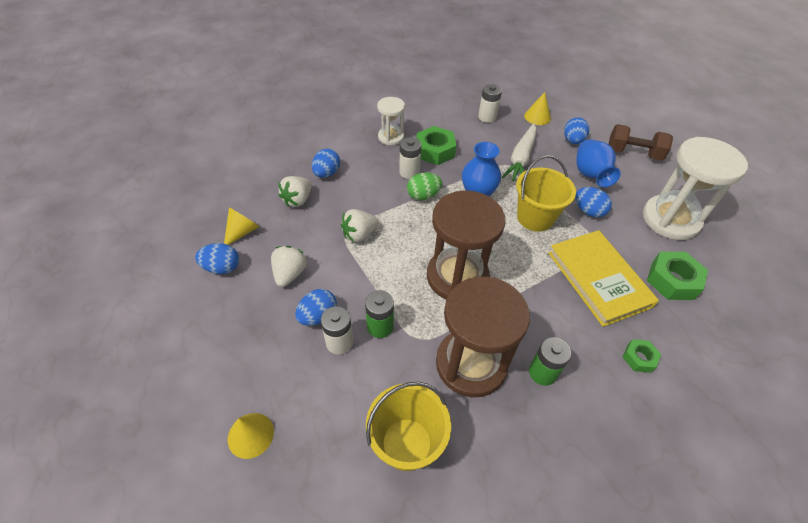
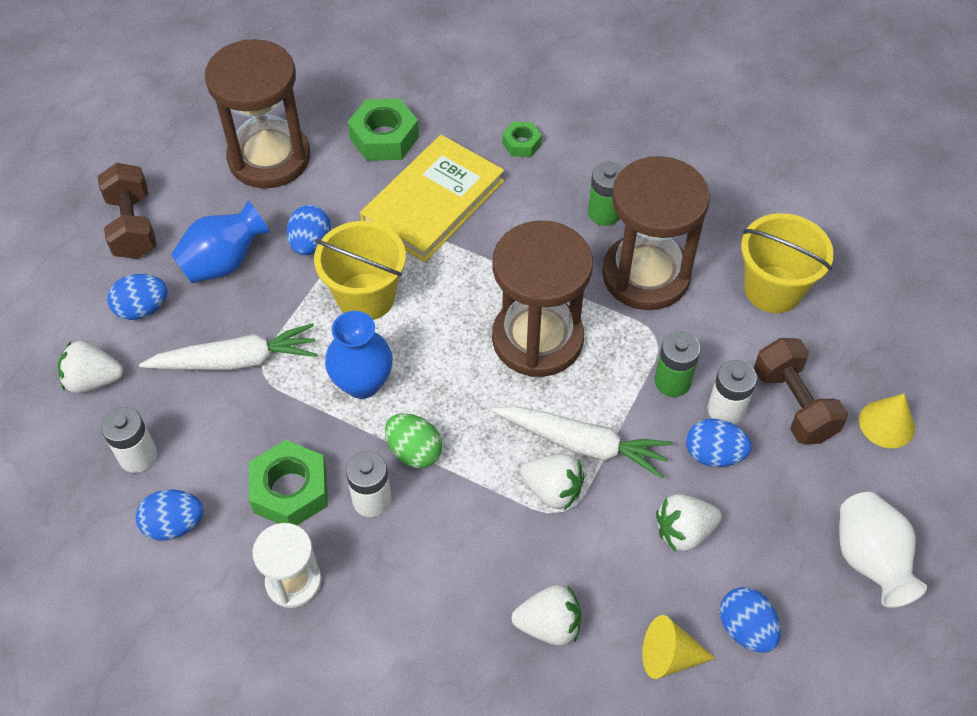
camera: 120 degrees left, 5 degrees up
(192, 350) = (869, 560): none -> white vase
(312, 385) = (793, 404): none -> brown dumbbell
(327, 173) = (458, 625): blue egg -> blue egg (174, 525)
(374, 260) = (582, 444): none -> white carrot
(537, 117) = (93, 380): yellow cone -> white strawberry
(670, 219) = (269, 158): white hourglass -> brown hourglass

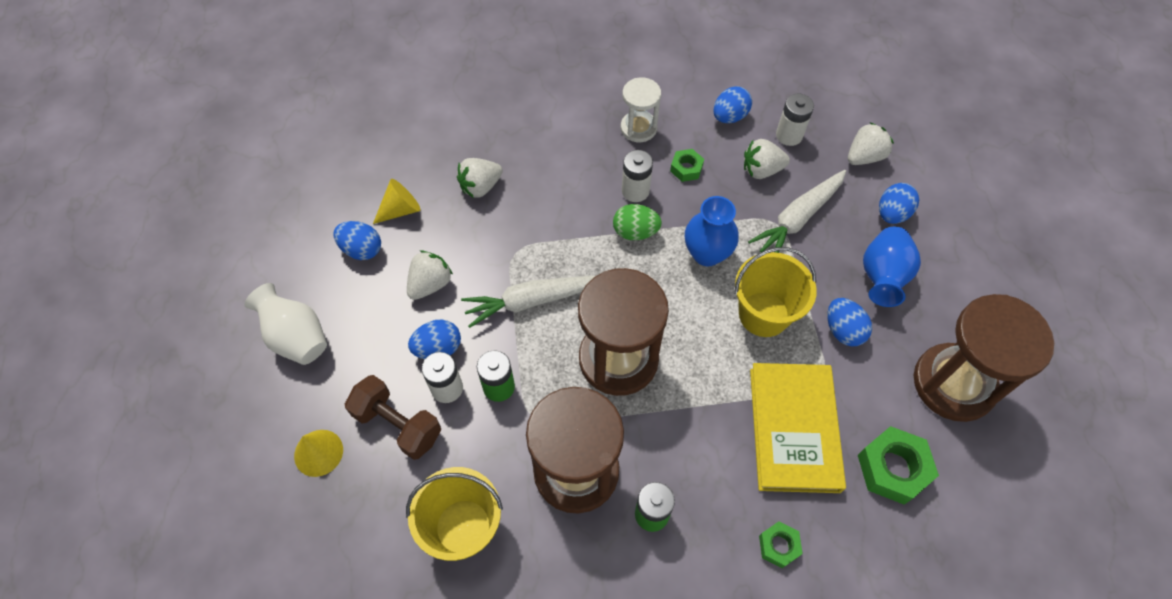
camera: 145 degrees right, 5 degrees up
(133, 226) = (971, 263): brown dumbbell -> none
(290, 490) = (686, 168): green nut -> green nut, size x0.57
(552, 490) = (531, 260): white strawberry -> white strawberry (761, 170)

